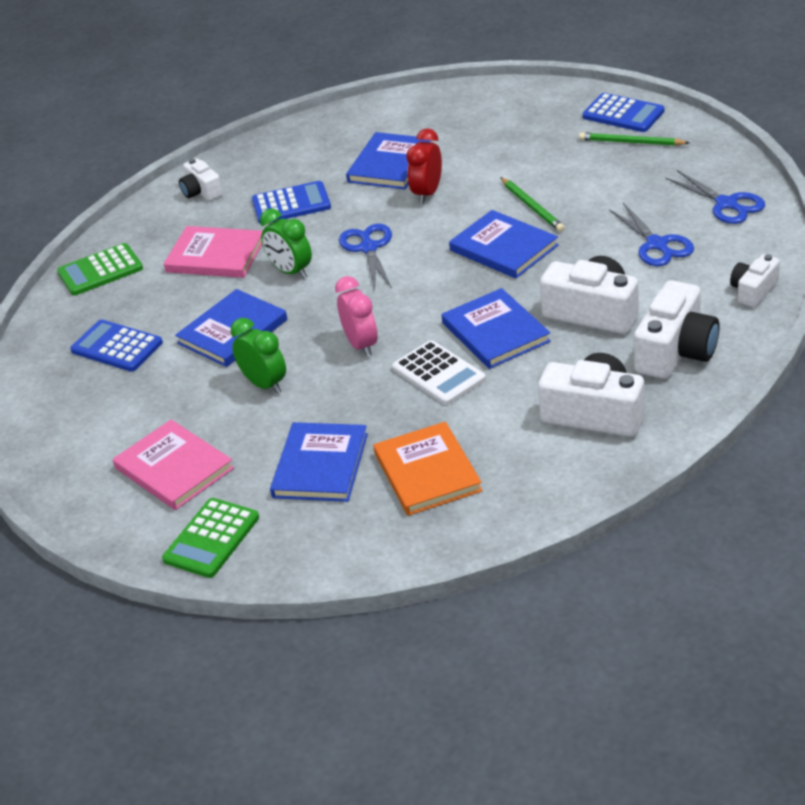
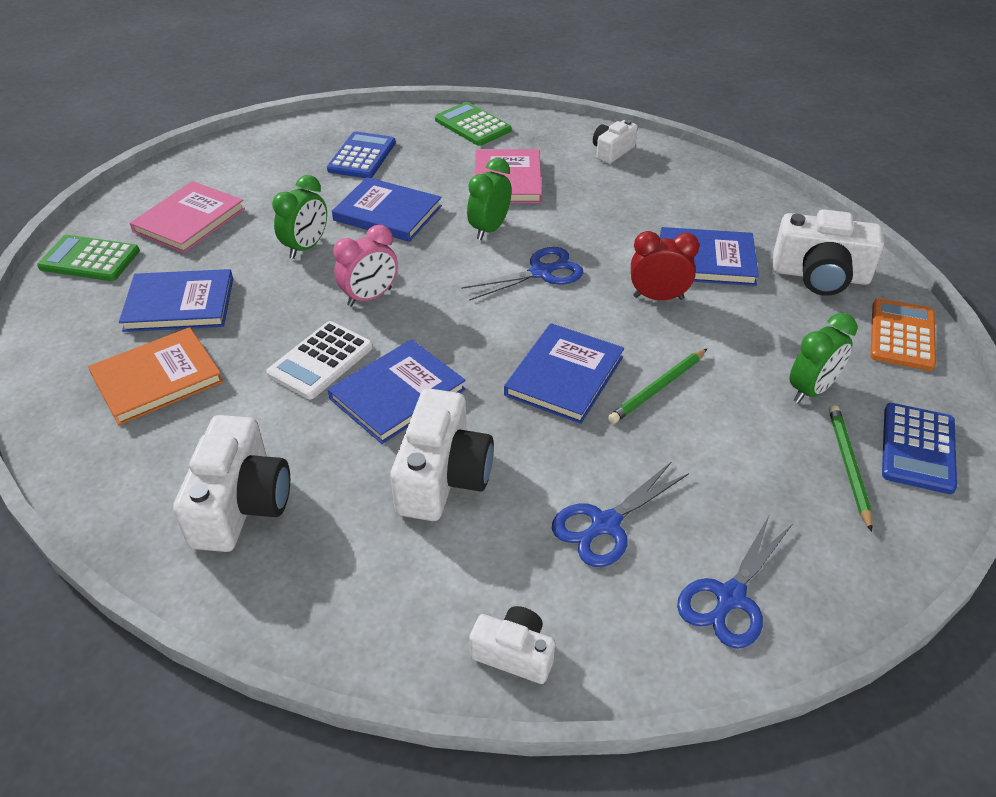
camera: 70 degrees right, 5 degrees up
(291, 204) = (607, 208): blue calculator -> none
(513, 97) = (902, 335): none -> orange calculator
(556, 143) = (811, 390): none -> green clock
(676, 351) = (365, 573): white camera -> white camera (820, 275)

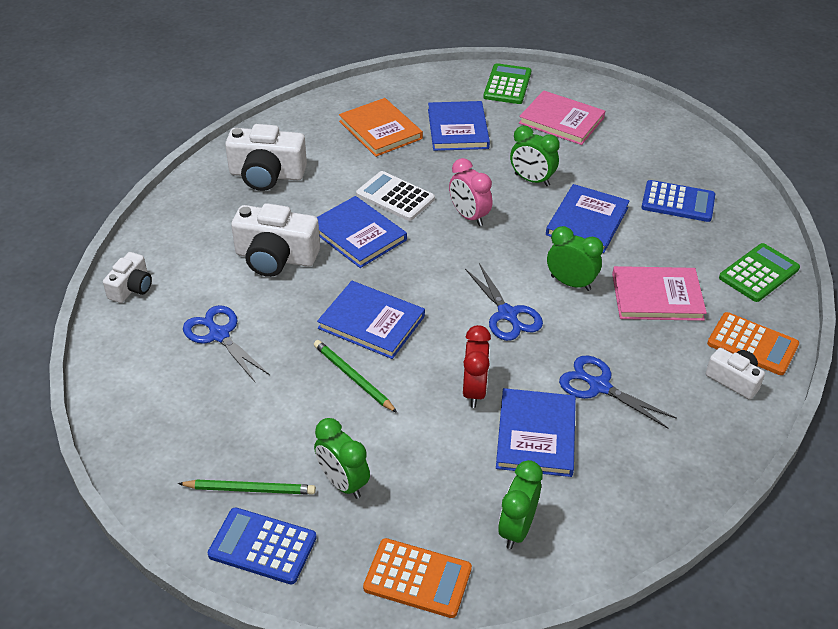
camera: 90 degrees right, 0 degrees up
(566, 138) = (752, 344): none -> orange calculator
(730, 597) = (144, 393): blue scissors -> blue scissors (599, 386)
(820, 275) = (516, 528): white camera -> green clock

